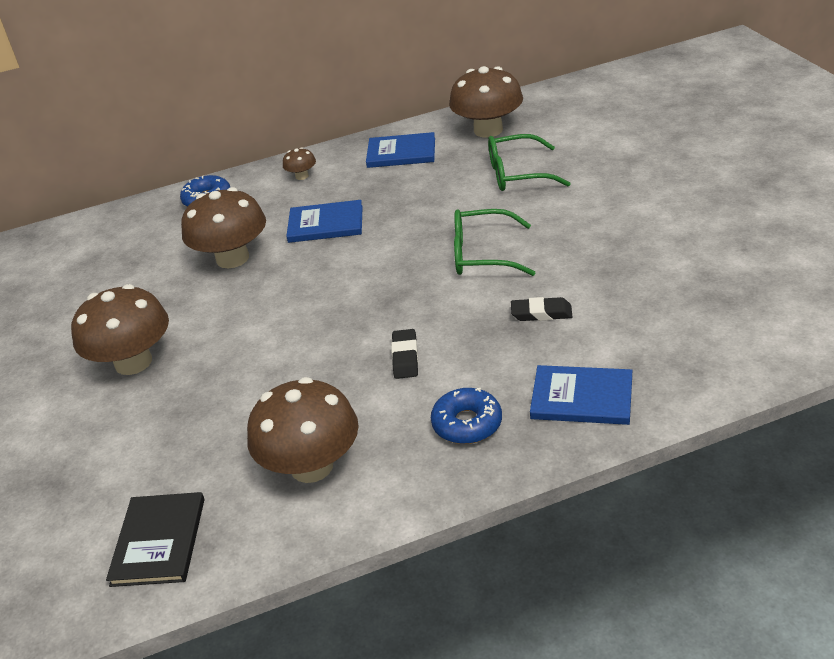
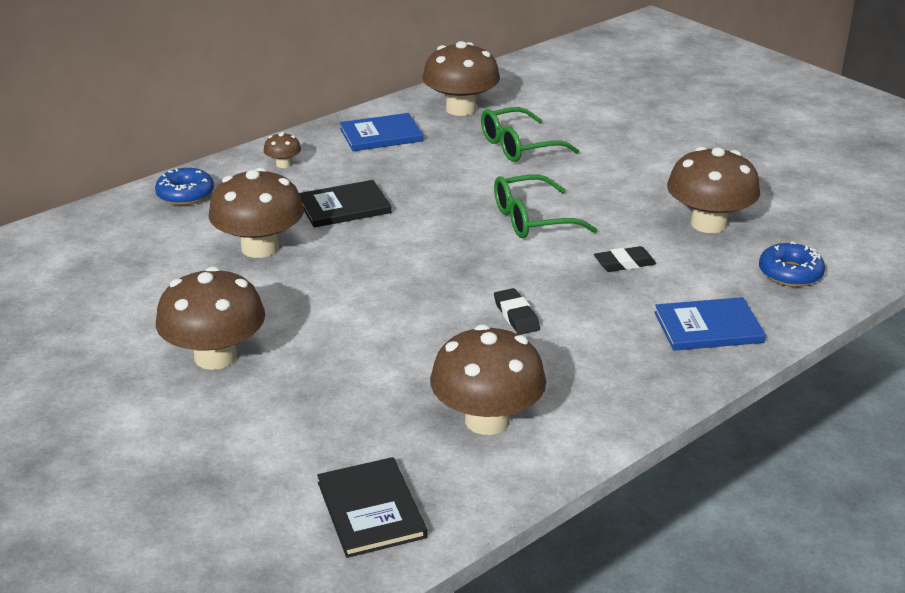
camera: 25 degrees left, 5 degrees down
(325, 224) = (344, 207): blue book -> black book
(467, 424) = (616, 363): blue donut -> blue donut (790, 273)
(653, 278) = (708, 224): none -> brown mushroom

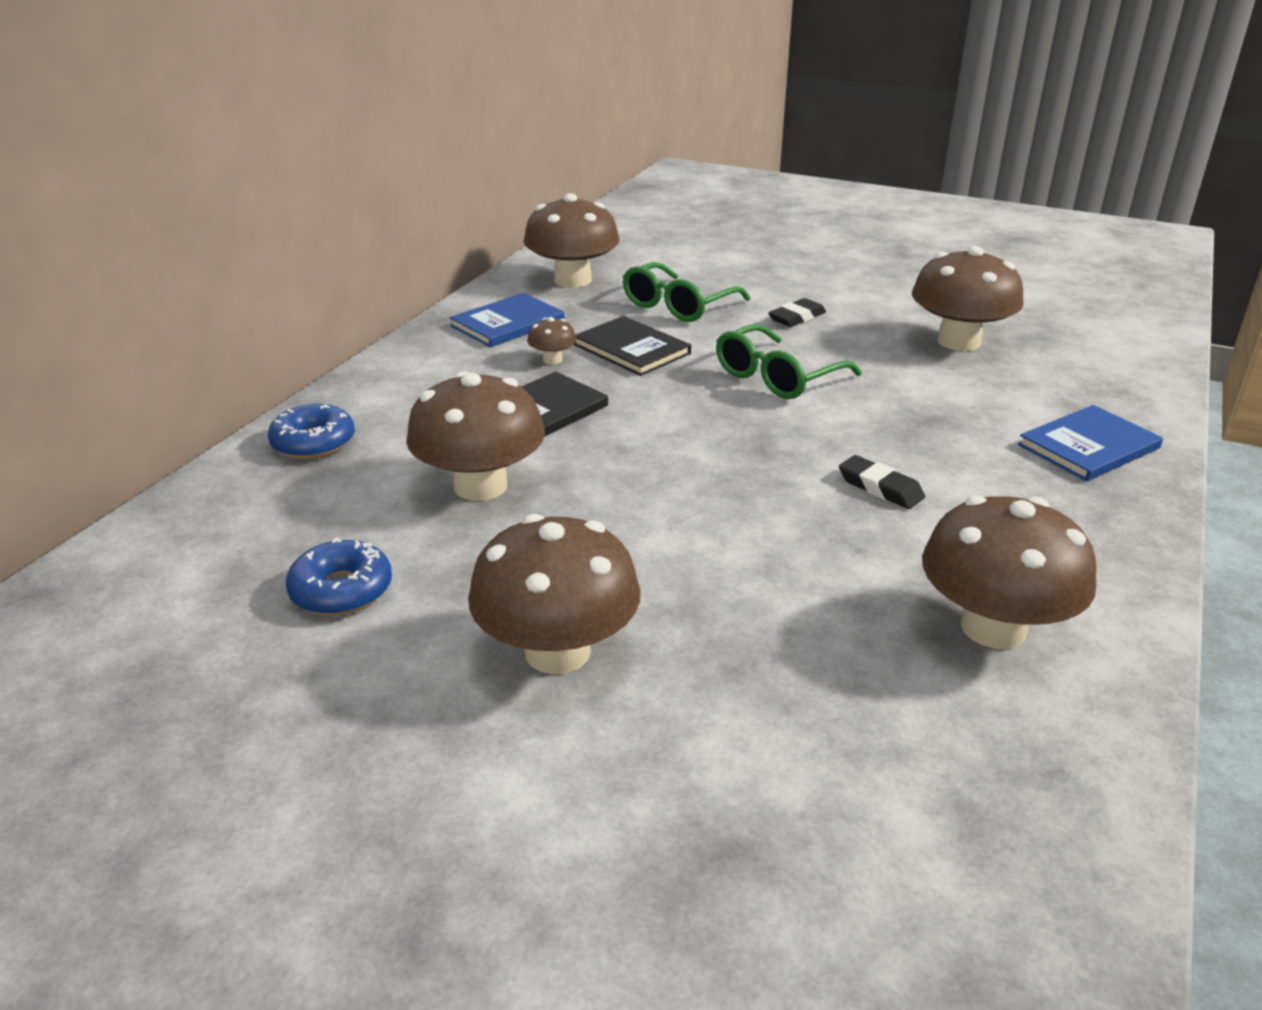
camera: 25 degrees left, 0 degrees up
(283, 164) = (415, 379): brown mushroom -> brown mushroom (552, 359)
(371, 509) = (996, 810): black book -> black book (632, 349)
(624, 263) = (926, 400): black eraser -> black eraser (796, 317)
(790, 273) = (1093, 372): blue donut -> blue donut (341, 590)

